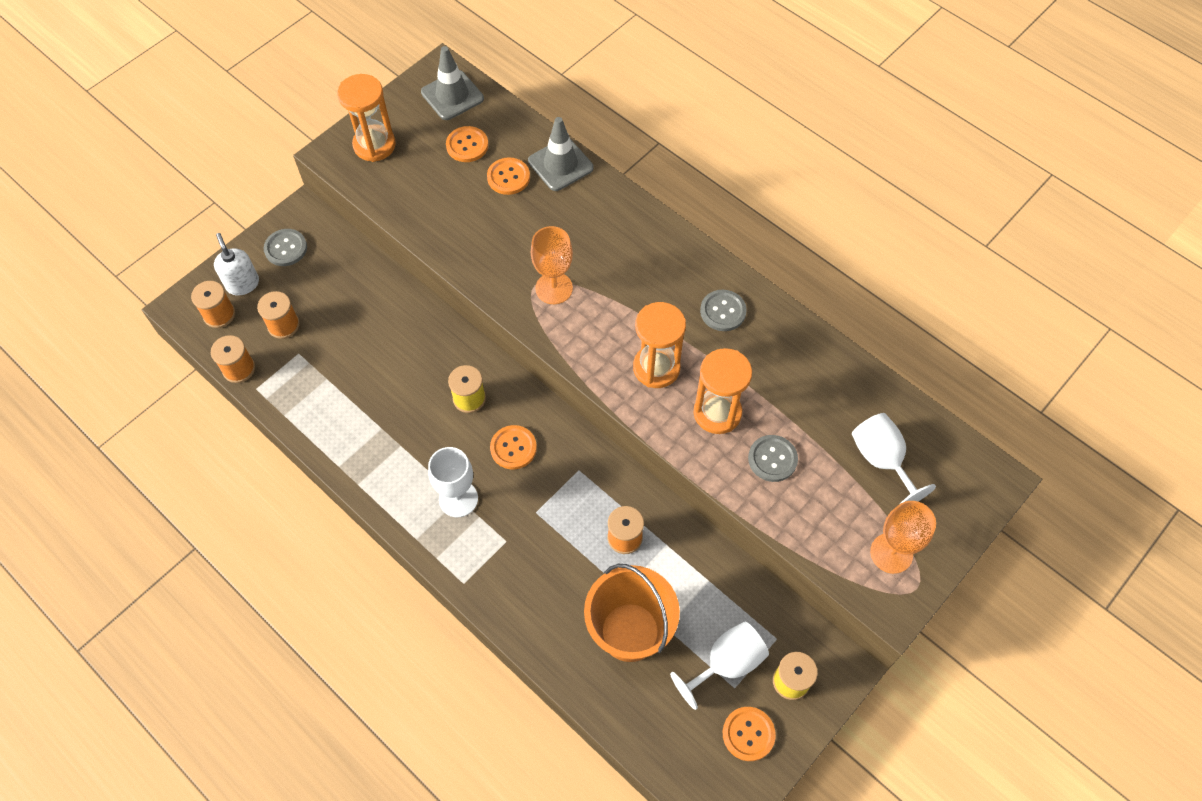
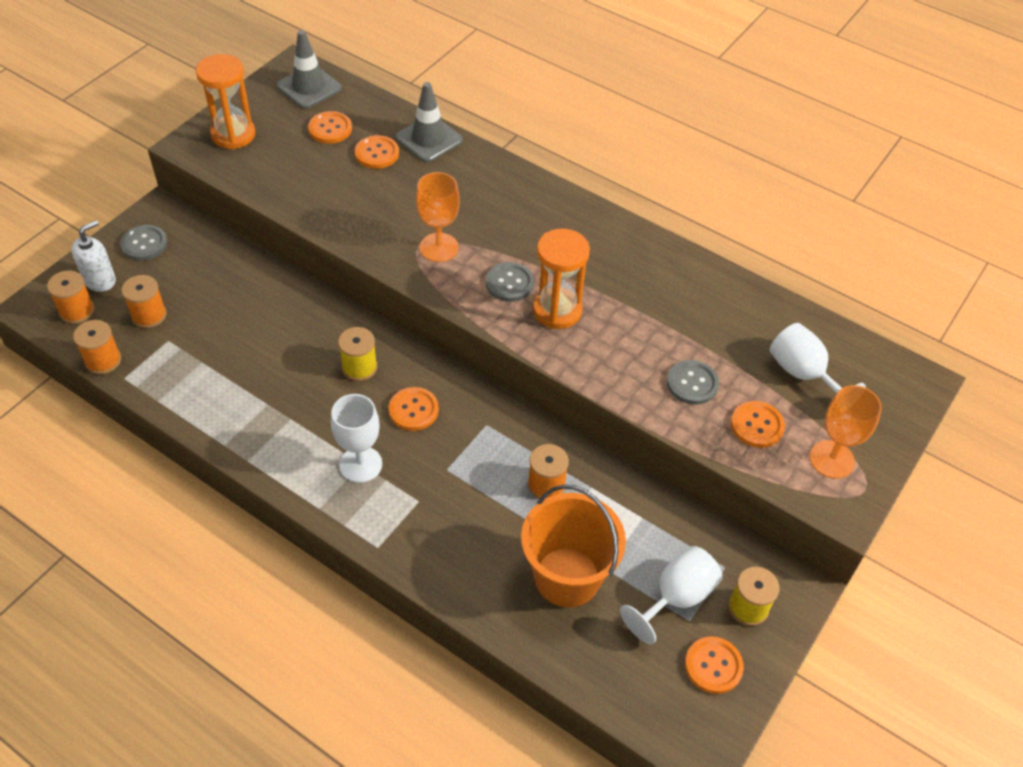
camera: 10 degrees left, 10 degrees down
(242, 284) = (100, 280): white soap dispenser -> white soap dispenser turned 75 degrees clockwise
(717, 413) = (627, 346): orange hourglass -> none
(723, 311) = (616, 255): grey button -> grey button (509, 283)
(826, 510) = (757, 425): none -> orange button

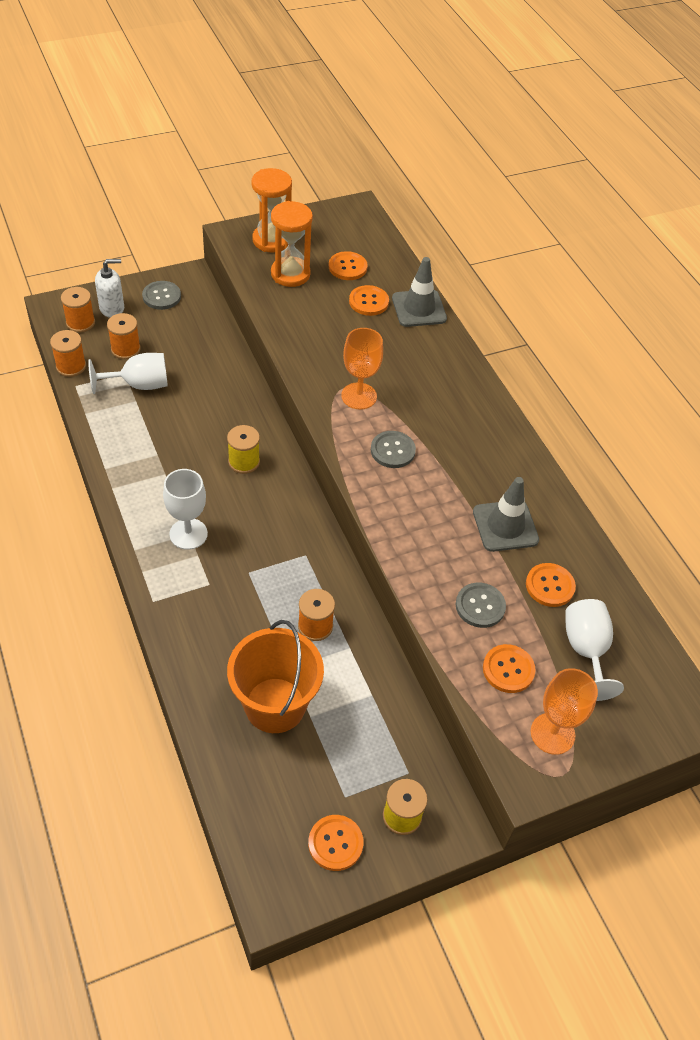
camera: 30 degrees right, 0 degrees up
(309, 87) = (356, 228): grey traffic cone -> grey traffic cone (505, 526)
(413, 410) = (259, 514): orange button -> orange button (550, 586)
(557, 310) = (414, 491): orange hourglass -> orange hourglass (290, 274)
(676, 597) = (348, 772): white goblet -> white goblet (139, 385)

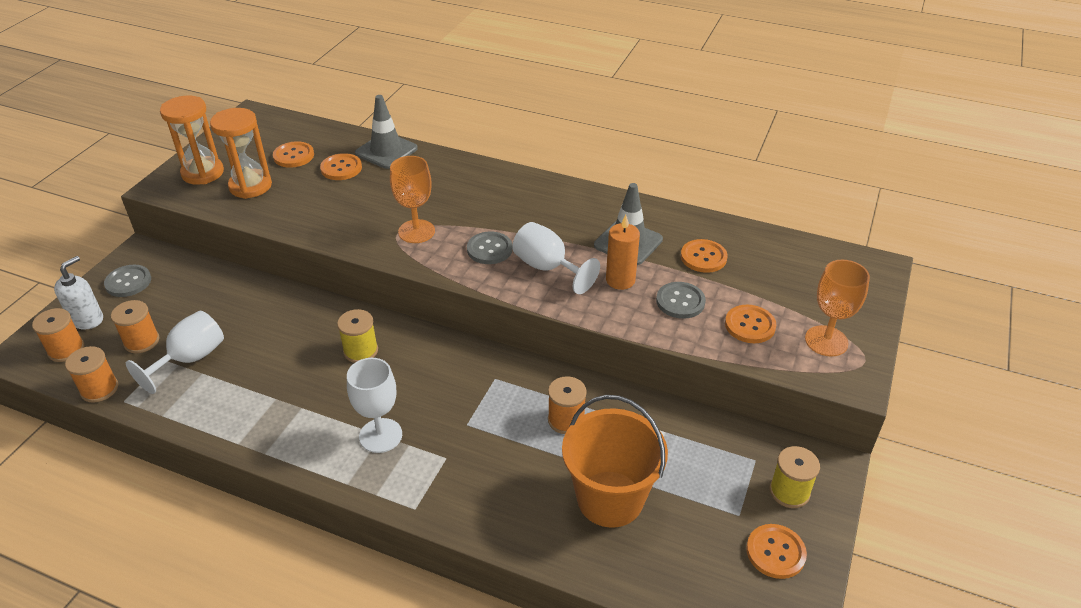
camera: 40 degrees left, 10 degrees down
(457, 552) = (620, 280): none -> orange candle
(586, 650) = (775, 278): white goblet -> white goblet (548, 268)

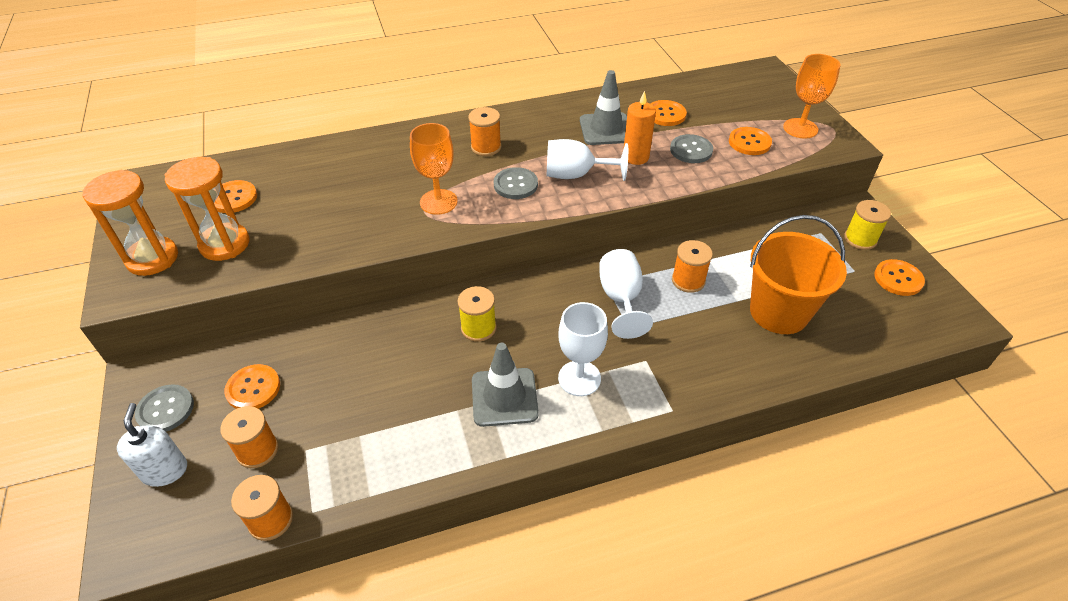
camera: 40 degrees left, 5 degrees up
(66, 350) = (179, 512): orange spool -> orange spool (486, 147)
(190, 359) = (331, 432): white goblet -> white goblet (621, 299)
(341, 168) = (298, 186): orange button -> orange button (253, 388)
(386, 151) = (321, 153): grey traffic cone -> grey traffic cone (504, 397)

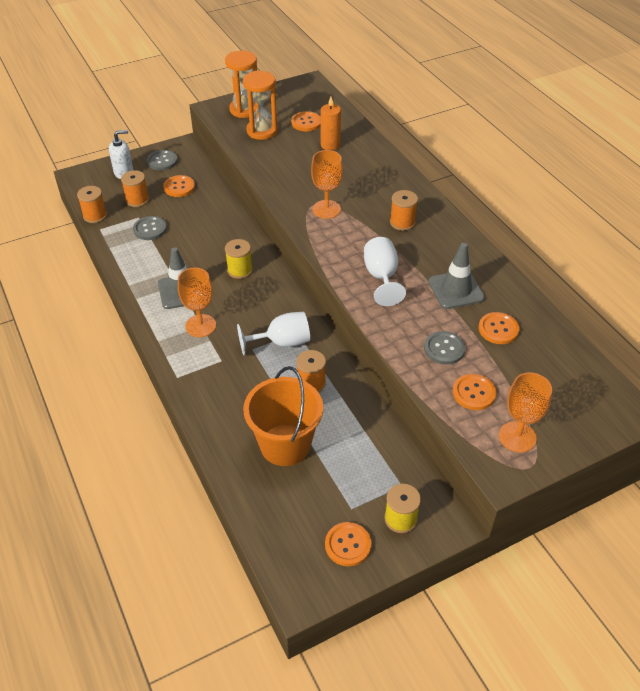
camera: 80 degrees right, 0 degrees up
(515, 185) = (358, 245): grey button -> grey button (150, 229)
(579, 378) = (200, 326): white goblet -> orange goblet
(635, 157) = (420, 312): orange candle -> orange candle (330, 145)

